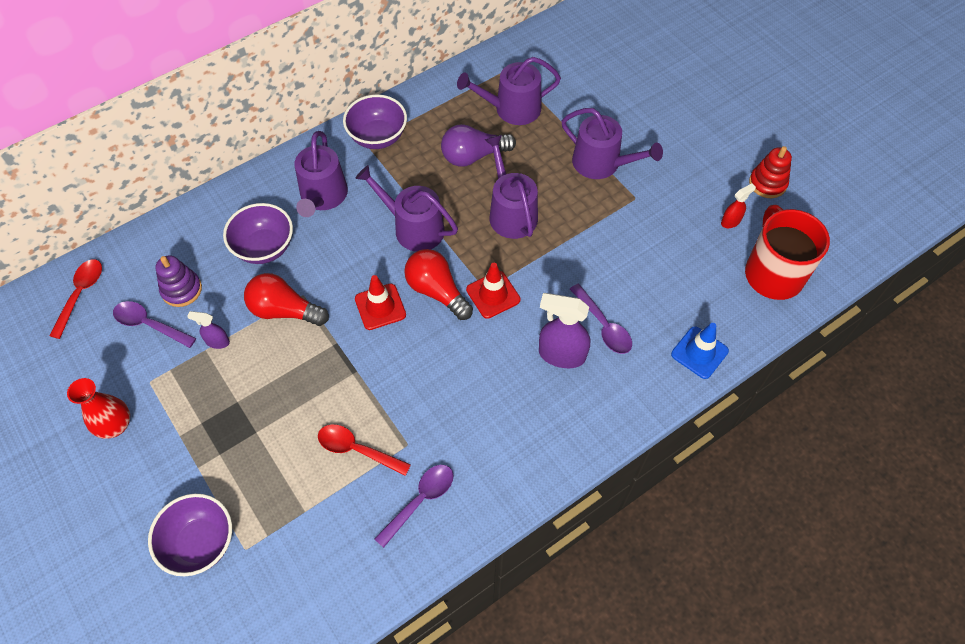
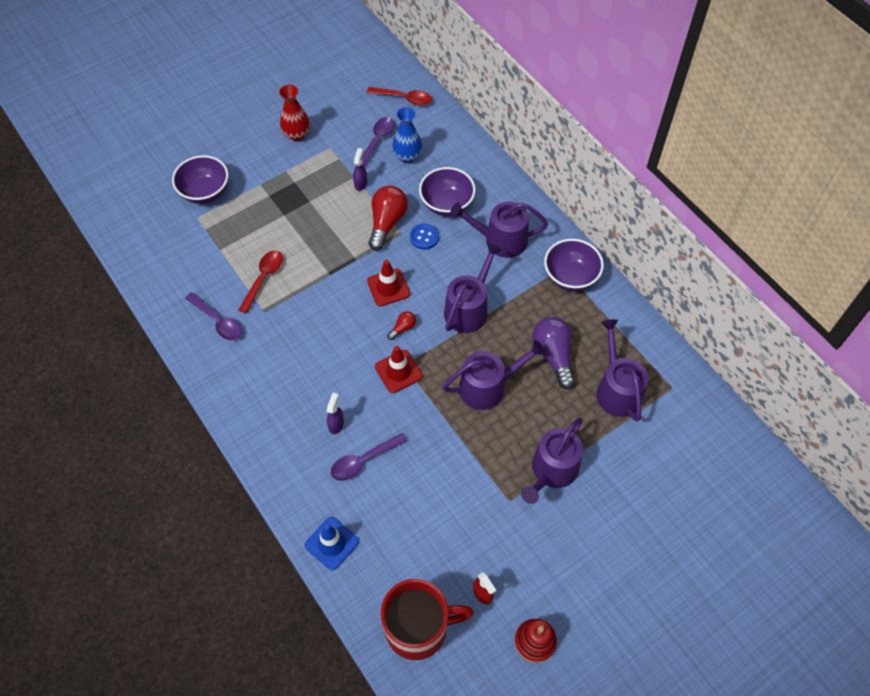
camera: 90 degrees right, 0 degrees up
(181, 290) = (407, 156): purple stacking toy -> blue vase
(311, 271) = (424, 237): none -> blue button
(437, 291) = (403, 328): red light bulb -> red light bulb, size x0.48
(561, 354) = (336, 424): purple spray bottle -> purple spray bottle, size x0.53

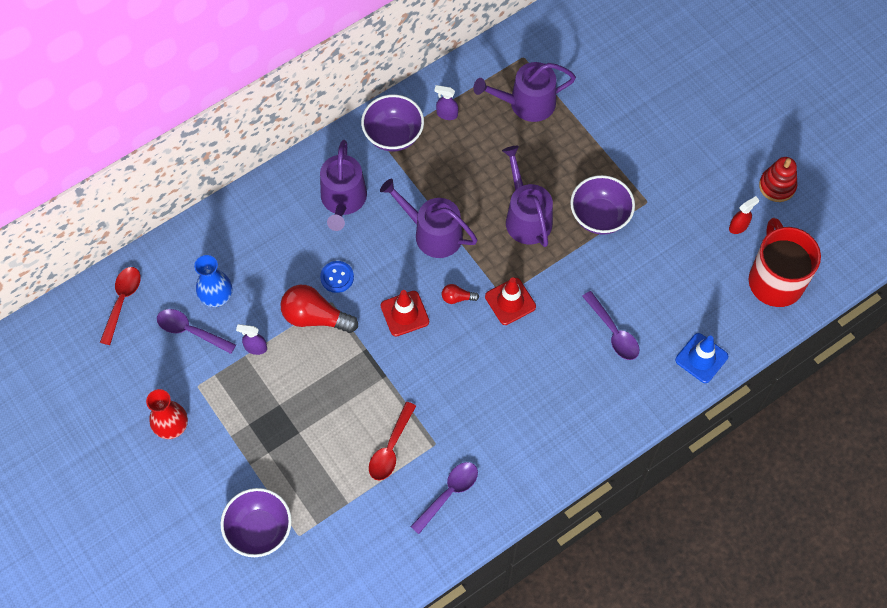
camera: 90 degrees left, 5 degrees up
(263, 278) = (390, 448): red spoon -> red spoon turned 90 degrees counterclockwise
(336, 424) = (574, 360): purple spray bottle -> purple spray bottle (446, 114)
(403, 328) = (457, 298): red light bulb -> red light bulb turned 45 degrees counterclockwise
(447, 204) = (291, 254): purple bowl -> purple bowl (600, 216)
(552, 471) = (615, 164): purple watering can -> none
(553, 355) = (489, 156): purple light bulb -> none

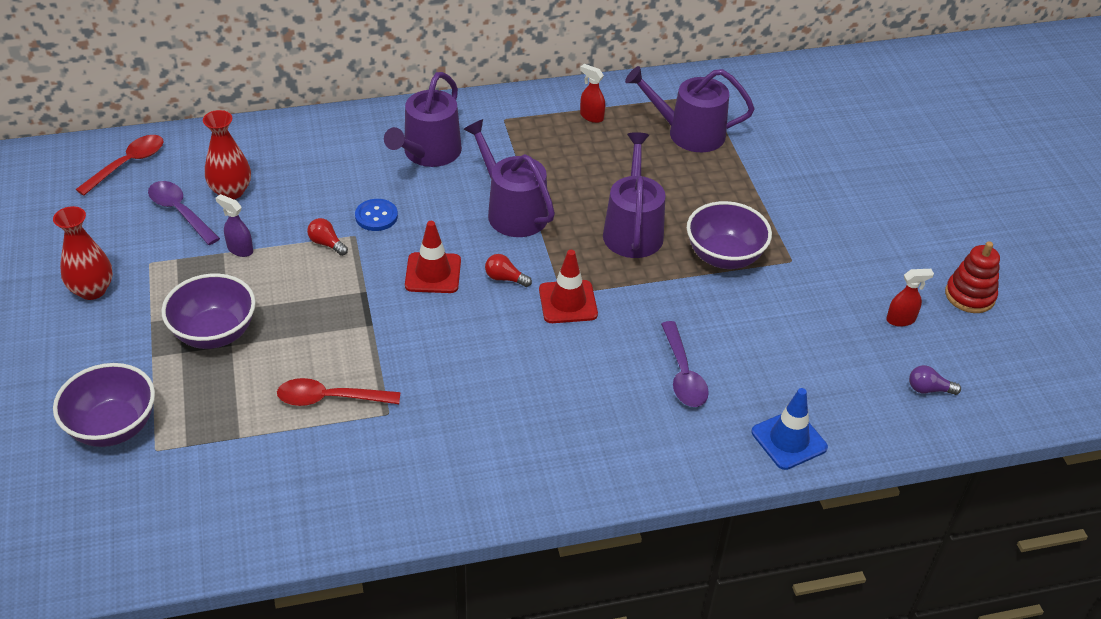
camera: 20 degrees right, 20 degrees down
(216, 296) = (231, 191): blue vase -> red vase
(315, 317) = (326, 243): red light bulb -> red light bulb, size x0.48
(390, 448) = (329, 399): red spoon -> red spoon turned 45 degrees clockwise
(393, 135) = (520, 116): purple bowl -> purple bowl (214, 333)
(446, 114) = (591, 116): purple spray bottle -> red spray bottle
(449, 493) = (372, 472): purple spoon -> none
(775, 280) = (928, 389): red mug -> purple light bulb

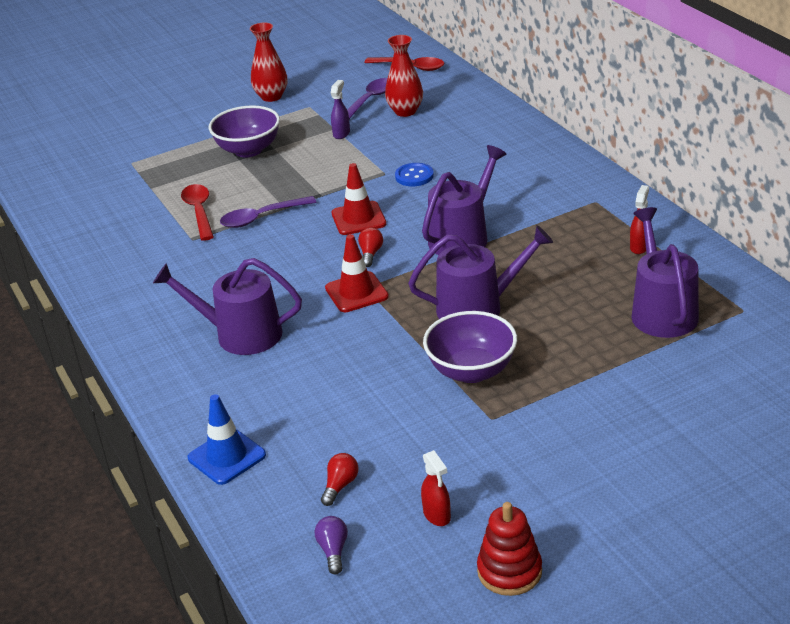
camera: 80 degrees right, 10 degrees down
(113, 427) = (147, 143): purple bowl -> none
(326, 243) = (368, 164): red light bulb -> red light bulb (340, 486)
(429, 153) = (515, 178): purple watering can -> purple watering can (241, 334)
(683, 374) = (290, 376): purple spoon -> purple spoon (261, 218)

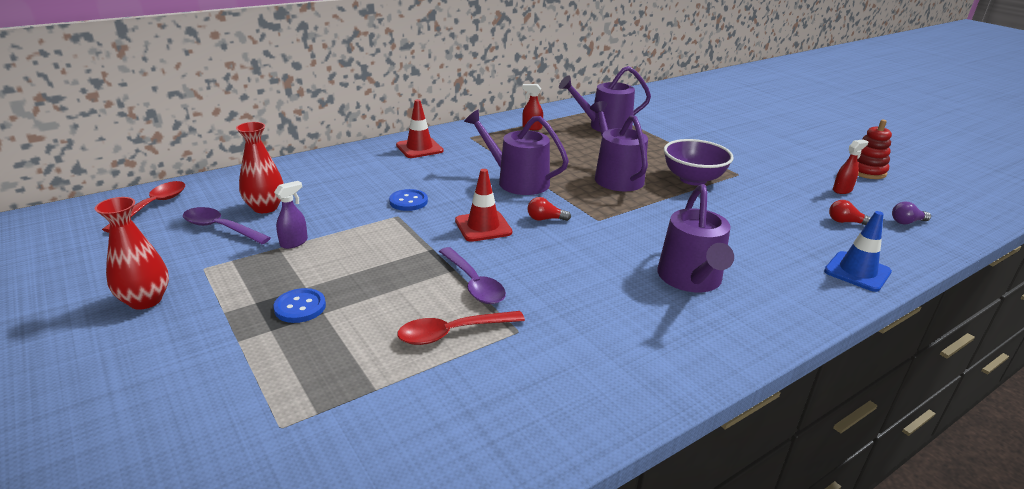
camera: 100 degrees left, 5 degrees down
(248, 150) = (300, 307): purple bowl -> blue button
(341, 133) = (294, 242): purple spray bottle -> purple spray bottle turned 120 degrees clockwise
(356, 292) = (607, 224): red traffic cone -> red traffic cone (419, 148)

